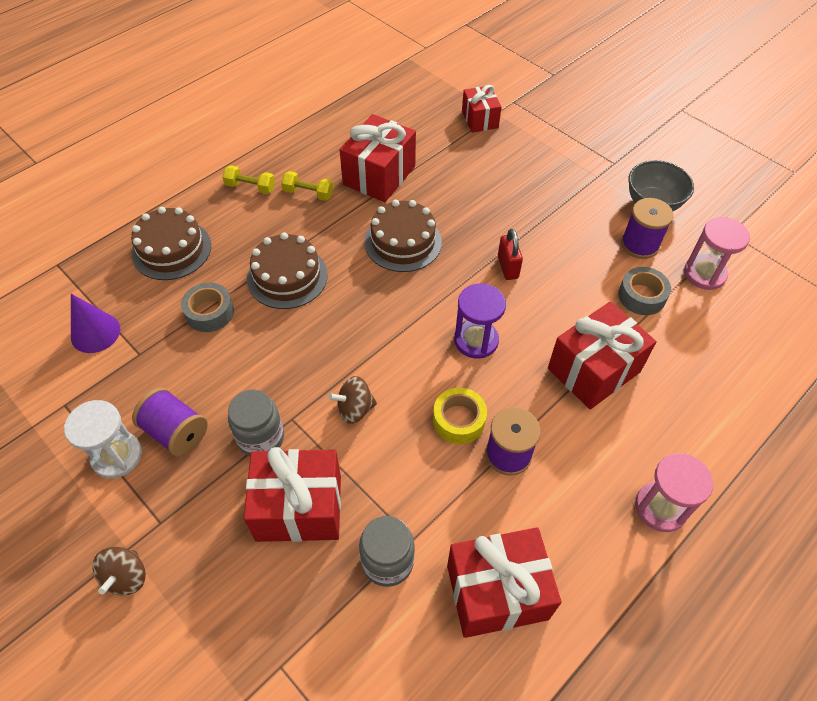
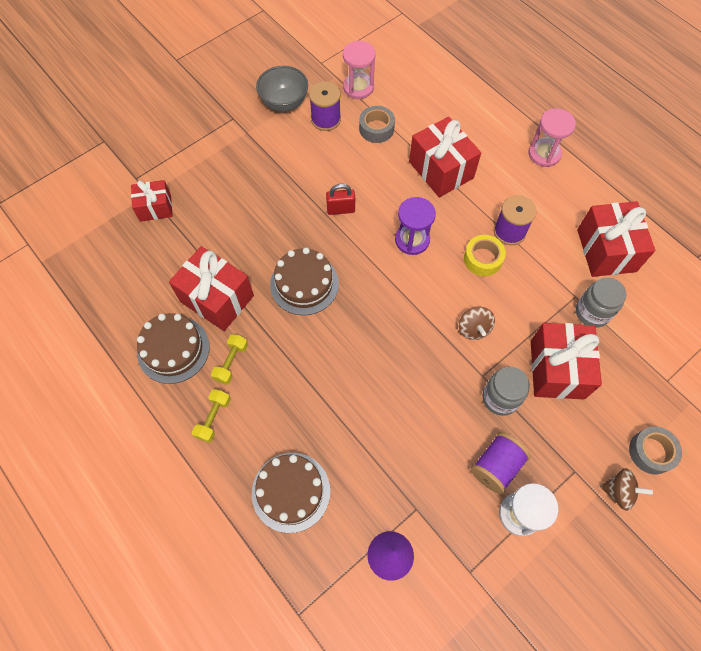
camera: 85 degrees left, 10 degrees up
(209, 312) = (372, 448): grey tape -> grey tape (651, 452)
(287, 277) = (336, 381): brown cake -> brown cake (173, 349)

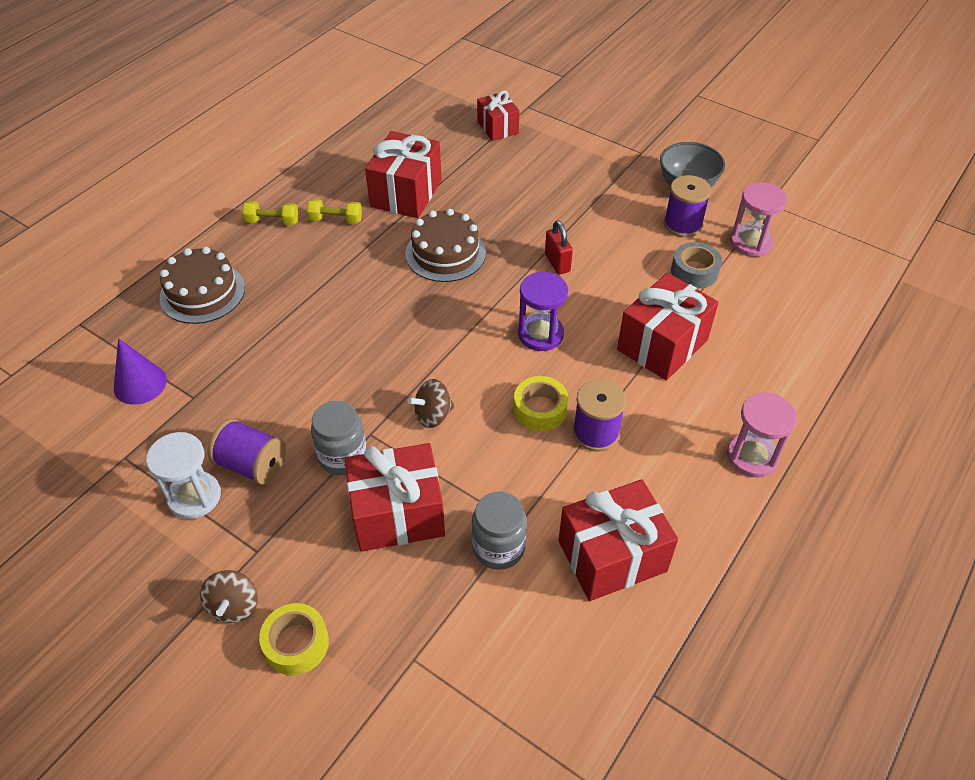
camera: 75 degrees right, 15 degrees down
(173, 349) = (340, 178): brown cake -> none
(651, 452) = (296, 644): grey tape -> yellow tape

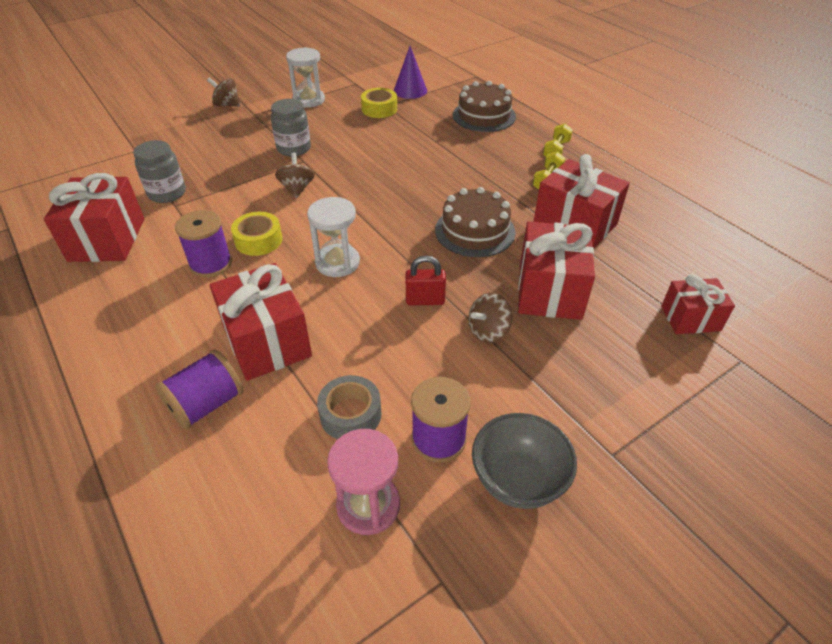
camera: 110 degrees right, 5 degrees down
(252, 465) = (315, 118): purple spool -> purple spool (206, 404)
(296, 644) = (186, 119): yellow tape -> yellow tape (379, 109)
(397, 514) = (231, 161): red gift -> red gift (549, 291)
(540, 334) = (337, 262): purple hourglass -> white hourglass
(570, 221) = (488, 331): none -> brown spinning top
(752, 456) = (97, 353): pink hourglass -> none

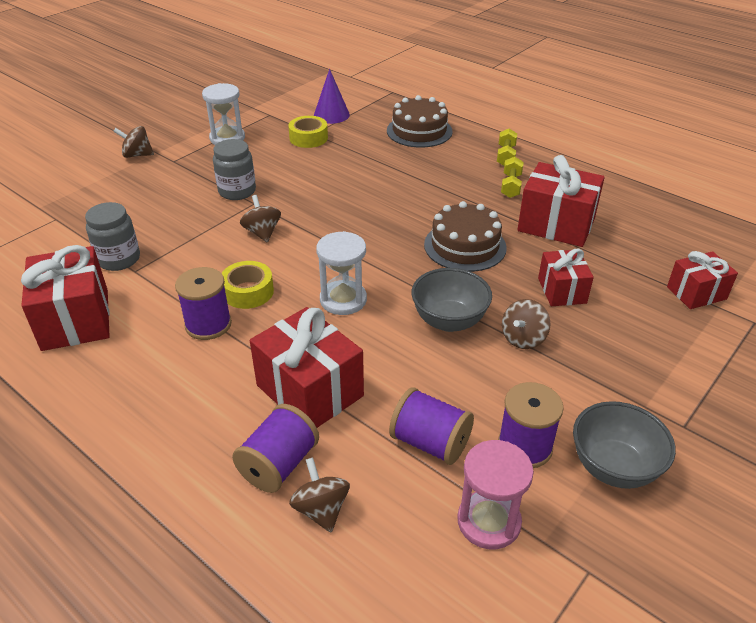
camera: 15 degrees left, 5 degrees down
(222, 455) = (321, 509): none -> brown spinning top
(350, 414) = (430, 442): grey tape -> purple spool
(425, 300) = (449, 321): red padlock -> grey bowl
(549, 291) = (561, 290): red gift -> red gift, size x0.61

